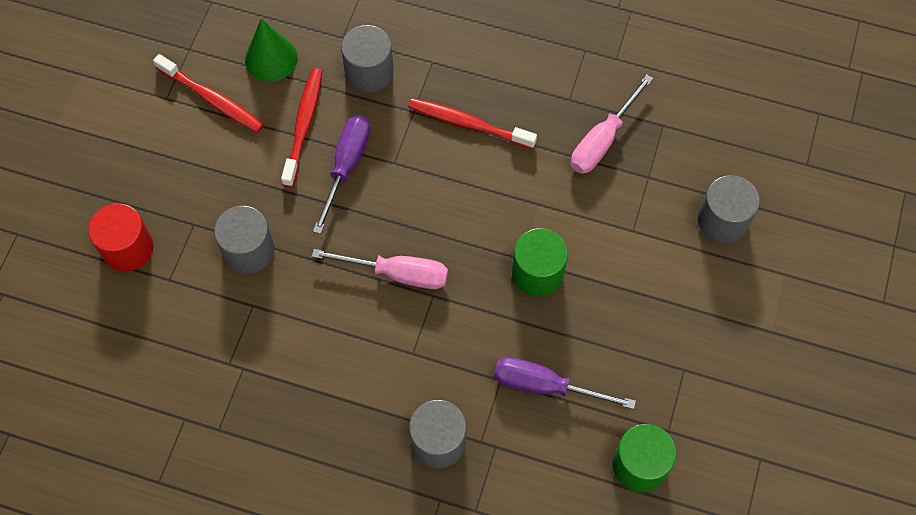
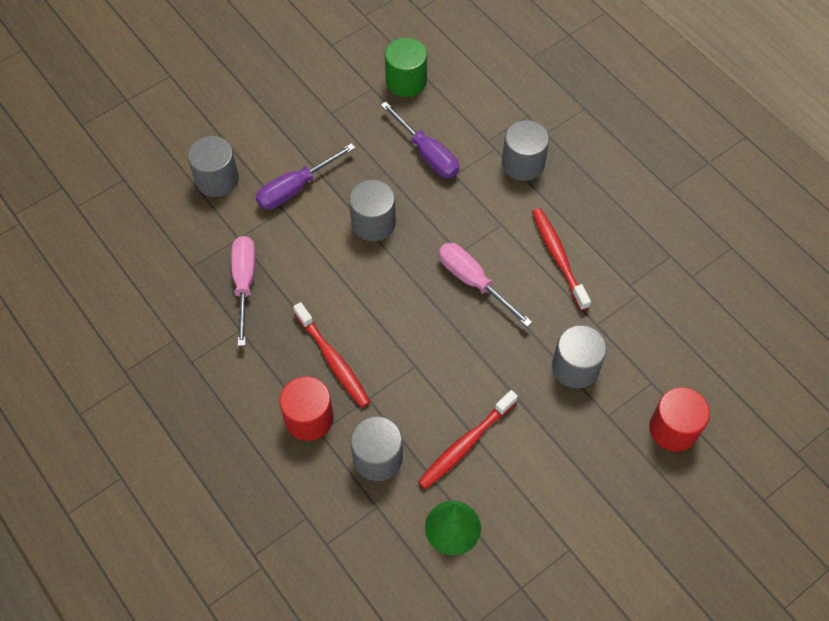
camera: 145 degrees left, 5 degrees down
(212, 99) = (529, 521): red toothbrush -> red toothbrush (558, 257)
(346, 166) = (454, 387): purple screwdriver -> purple screwdriver (295, 188)
(449, 67) = (309, 418): none -> red cylinder
(537, 272) = (373, 223): green cylinder -> grey cylinder
(603, 140) = (244, 283): pink screwdriver -> pink screwdriver turned 75 degrees counterclockwise

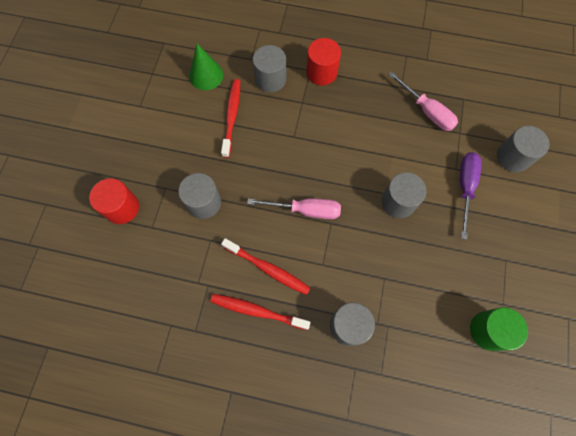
camera: 140 degrees right, 10 degrees up
(333, 360) = (339, 107): red toothbrush -> red toothbrush (257, 311)
(427, 154) = (415, 280): purple screwdriver -> none

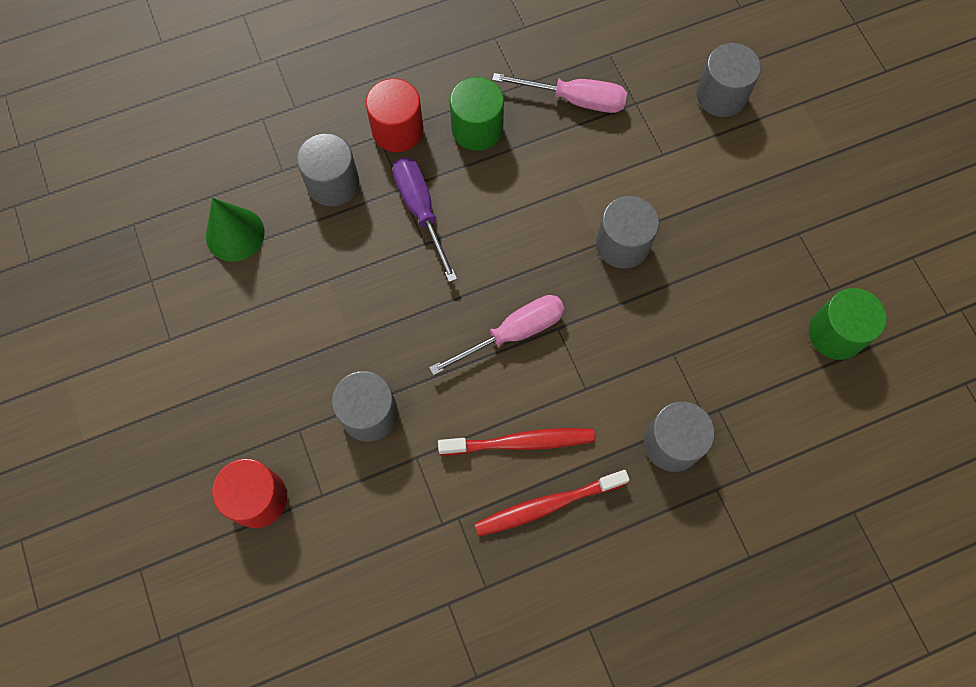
camera: 35 degrees left, 0 degrees up
(232, 117) = (318, 270): red toothbrush -> none
(363, 95) = (477, 128): none -> green cylinder
(465, 188) = (691, 172): purple screwdriver -> purple screwdriver (421, 211)

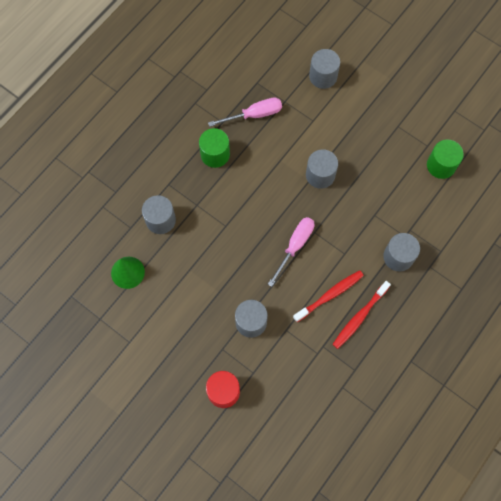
camera: 30 degrees left, 0 degrees up
(397, 130) = (176, 176): red cylinder -> none
(421, 211) = (213, 210): purple screwdriver -> none

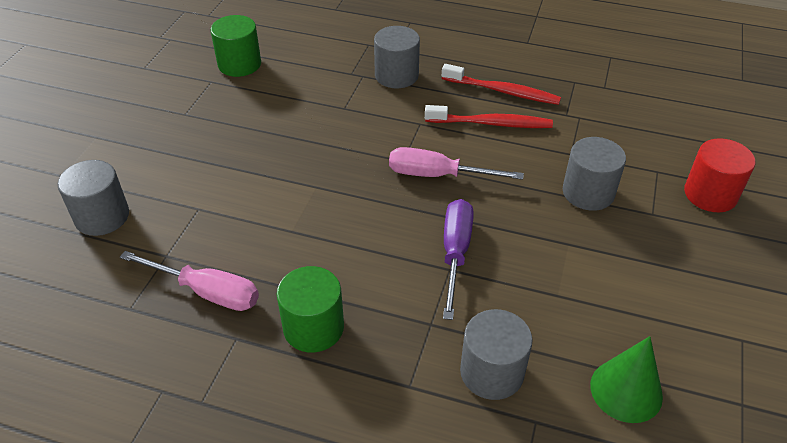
camera: 110 degrees left, 25 degrees down
(234, 232) = (455, 253): none -> purple screwdriver
(254, 115) = (207, 292): pink screwdriver -> pink screwdriver turned 150 degrees clockwise
(320, 175) = (301, 176): grey cylinder -> none
(329, 295) = (491, 123): red toothbrush -> red toothbrush turned 150 degrees clockwise

